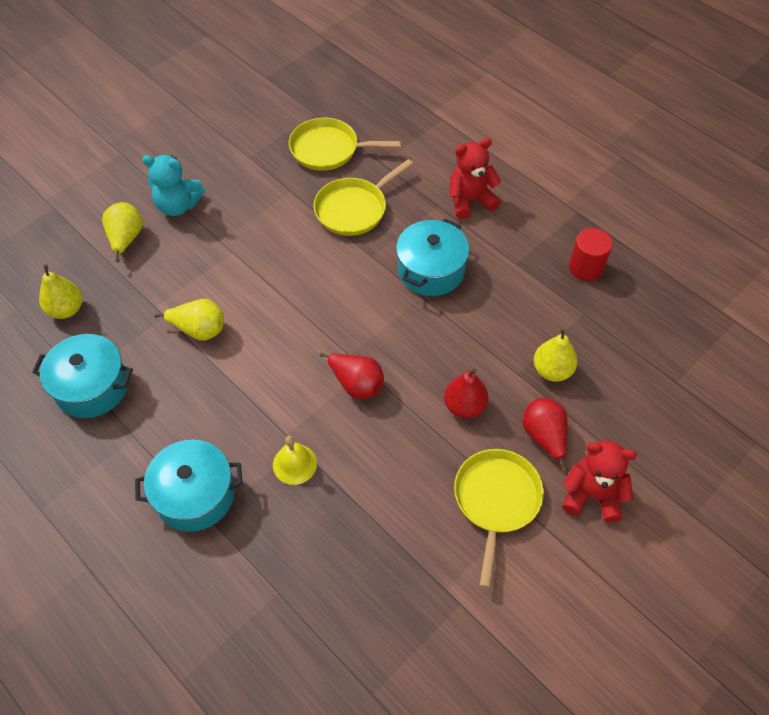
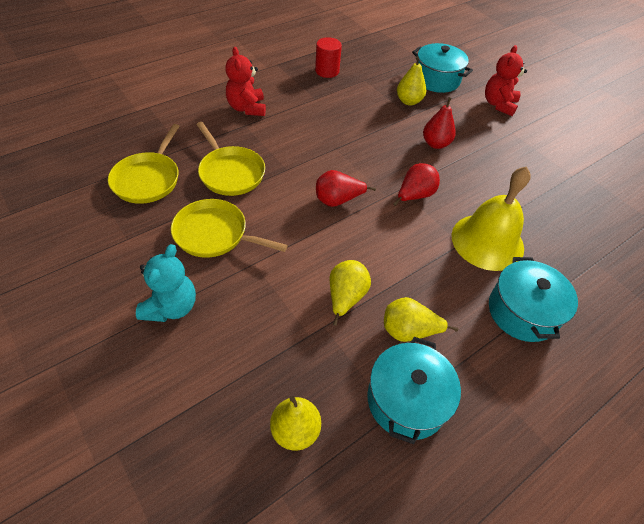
camera: 85 degrees left, 5 degrees down
(126, 239) = (204, 361): yellow pear -> yellow pear (408, 331)
(294, 464) = (487, 241): yellow bell -> yellow bell, size x2.00
(431, 270) = (311, 139): turquoise pot -> turquoise pot (437, 80)
(496, 500) = (506, 143): yellow pan -> yellow pan (214, 234)
(544, 437) = (459, 114): red pear -> red pear (338, 200)

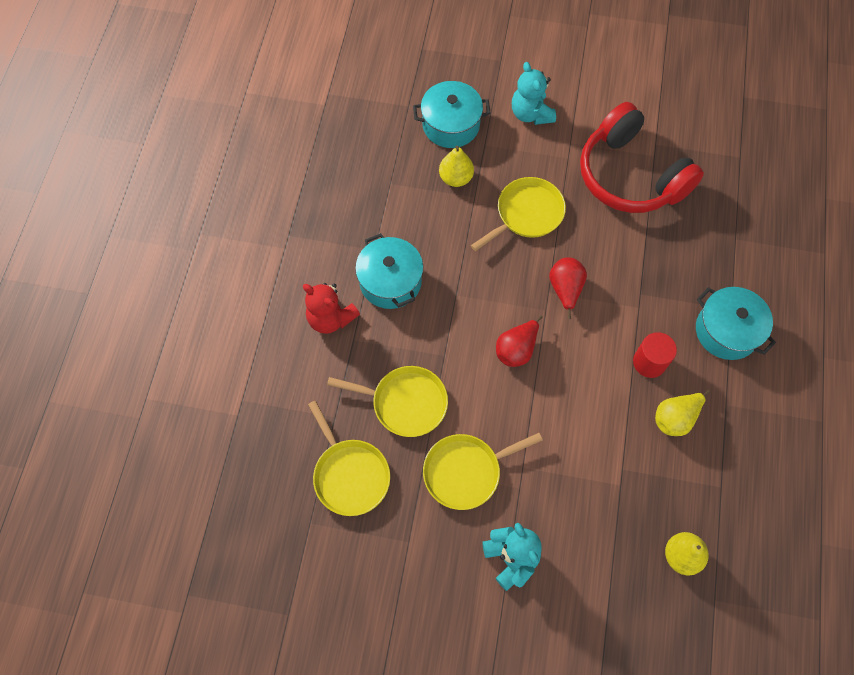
camera: 40 degrees left, 15 degrees up
(327, 71) = (345, 202): red cylinder -> red cylinder (649, 362)
(345, 297) = (612, 432): yellow pear -> none
(406, 400) = (720, 470): turquoise pot -> turquoise pot (390, 281)
(435, 144) = (527, 214): red pear -> yellow pan
(487, 241) = (654, 287): yellow bell -> none
(498, 105) = (531, 114): red teddy bear -> turquoise teddy bear
(540, 173) = (630, 176): none -> red headphones

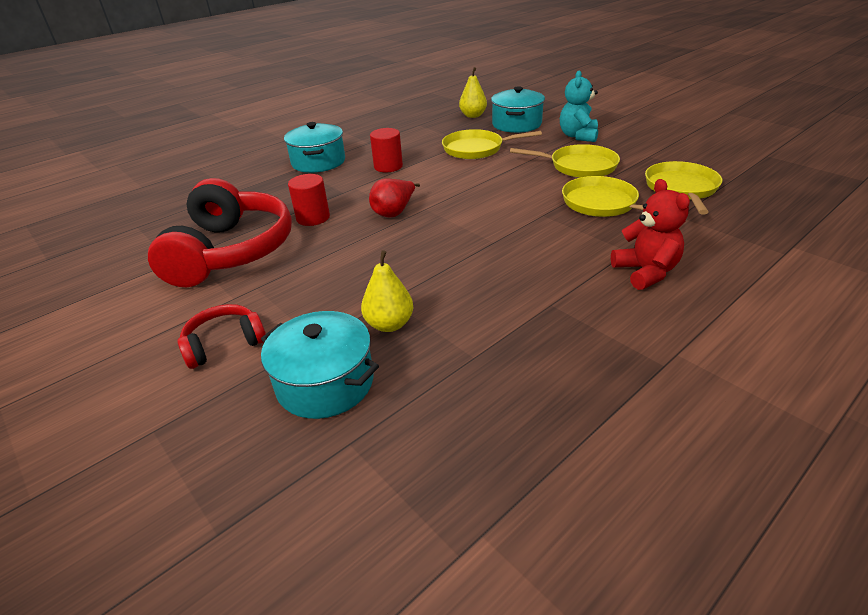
camera: 140 degrees left, 30 degrees down
(390, 281) = (554, 273): turquoise pot -> turquoise pot (516, 124)
(516, 350) = (476, 199): red pear -> none
(527, 214) = (358, 265): yellow pan -> yellow pan (476, 149)
(531, 114) = (224, 344): turquoise teddy bear -> red headphones
(621, 244) = (313, 218): none -> red cylinder
(675, 418) = (407, 146): yellow pear -> none

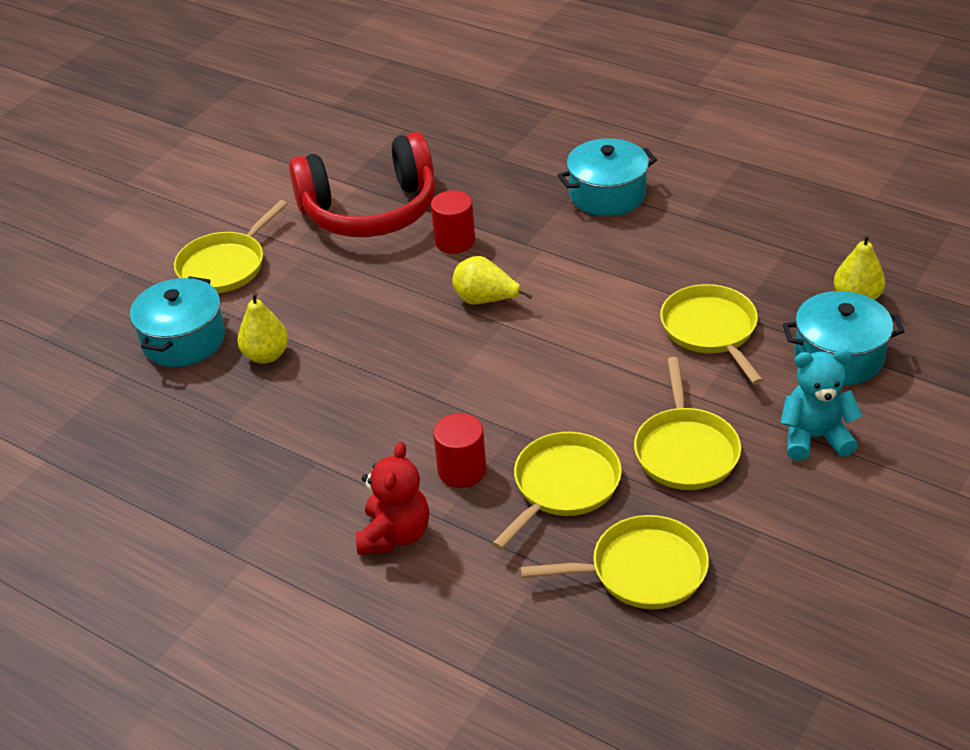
camera: 75 degrees right, 5 degrees up
(224, 344) = (225, 266): red headphones -> yellow pan
(388, 166) = (615, 260): red cylinder -> red cylinder (462, 470)
(394, 212) = (486, 300): red pear -> yellow pear
(645, 272) = (395, 535): red teddy bear -> red teddy bear turned 45 degrees counterclockwise

